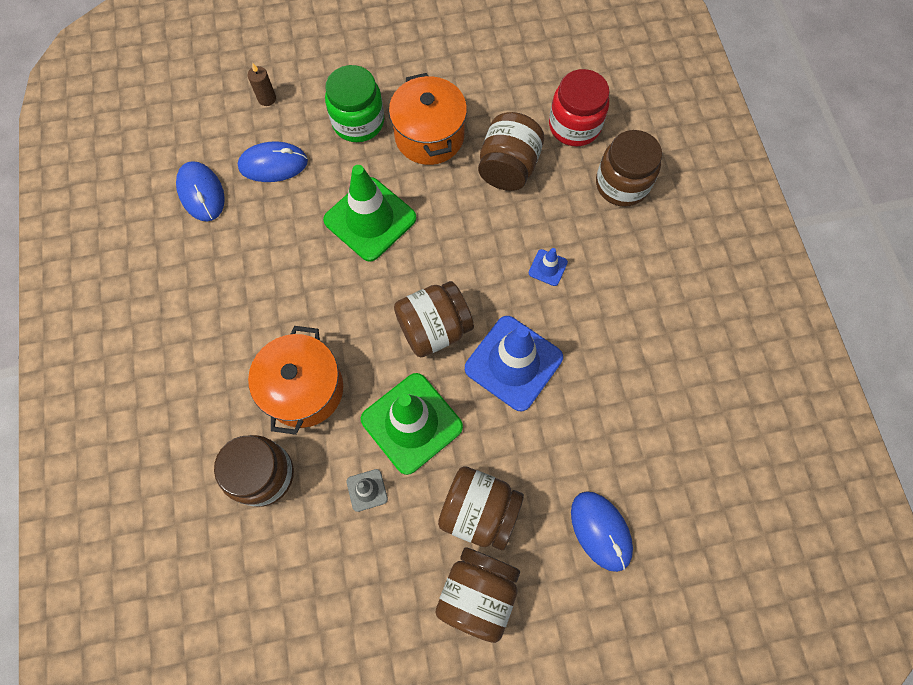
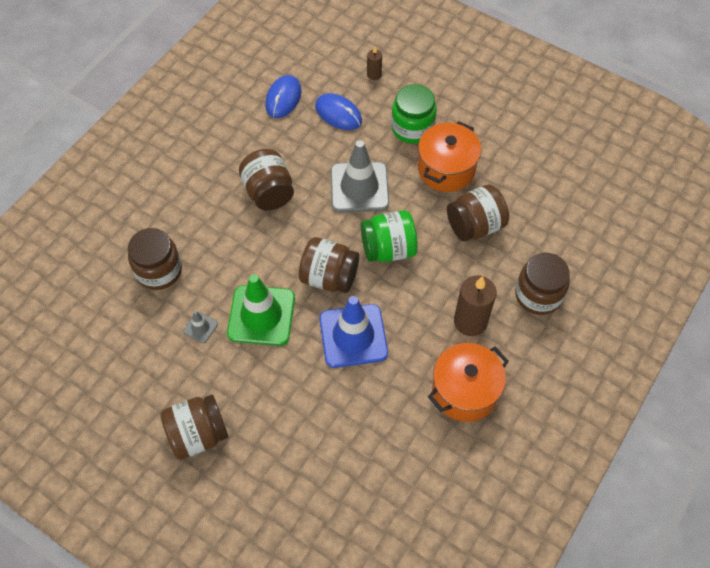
camera: 45 degrees right, 10 degrees down
(304, 389) = (225, 246): orange pot -> orange pot (464, 391)
(370, 219) = (359, 187): green traffic cone -> grey traffic cone
(458, 254) = (388, 249): none -> green jar
(479, 511) = (246, 394): brown jar -> brown jar (268, 192)
(547, 267) = (434, 302): blue traffic cone -> none
(574, 126) = (546, 236): red jar -> none
(594, 257) = (470, 321): none -> brown candle
(600, 531) = (300, 470): blue mouse -> none

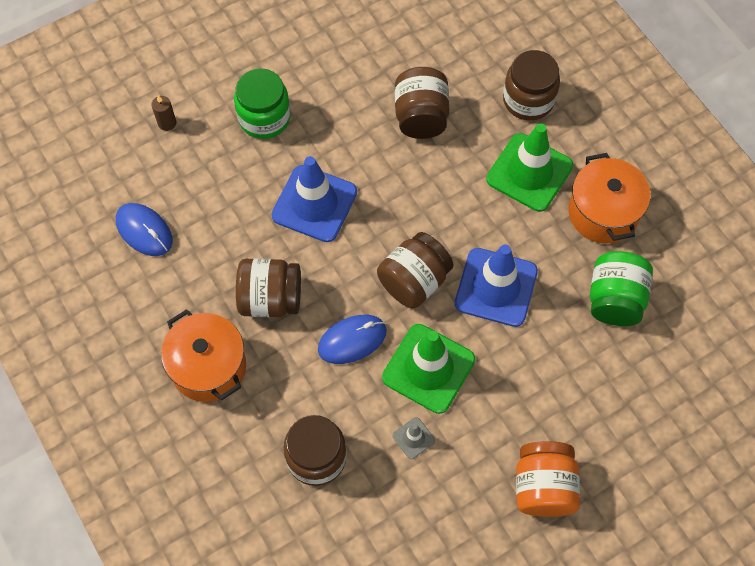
camera: 65 degrees left, 5 degrees up
(198, 434) = (543, 487): brown jar -> orange jar
(338, 114) = (201, 182): blue mouse -> blue mouse (352, 340)
(359, 187) = (314, 204): grey traffic cone -> blue traffic cone
(388, 249) = (408, 209): green jar -> green jar (615, 299)
(446, 169) = (337, 111): orange pot -> orange pot (209, 367)
(470, 321) = (529, 172): brown candle -> green traffic cone

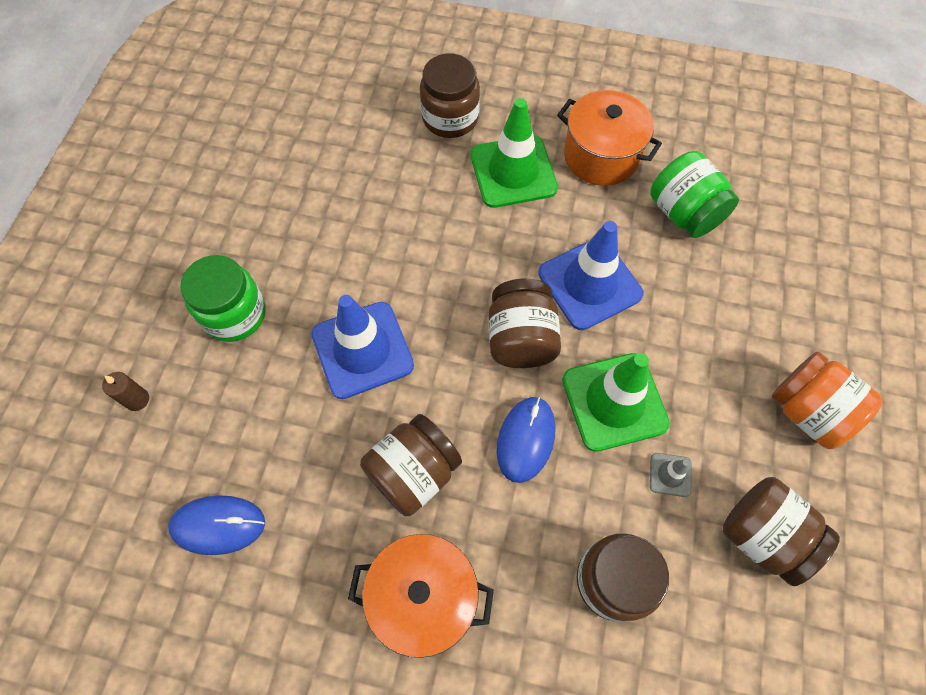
camera: 45 degrees left, 0 degrees up
(421, 117) = (377, 199): brown jar -> brown jar (762, 535)

